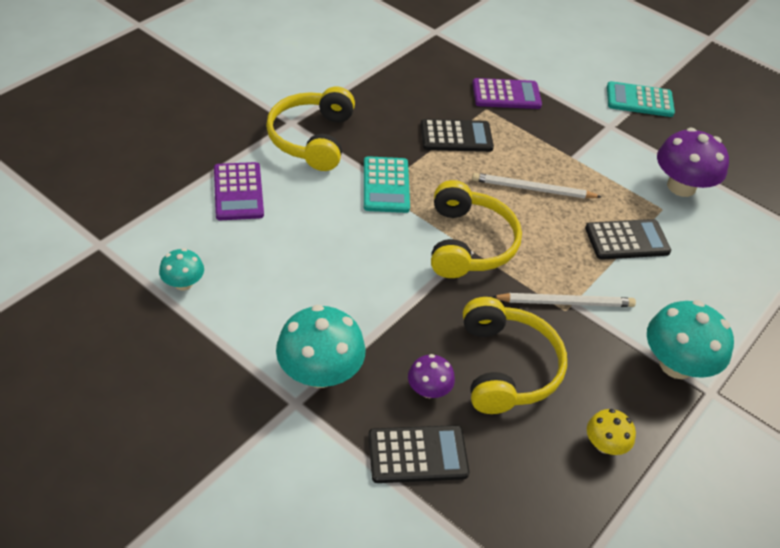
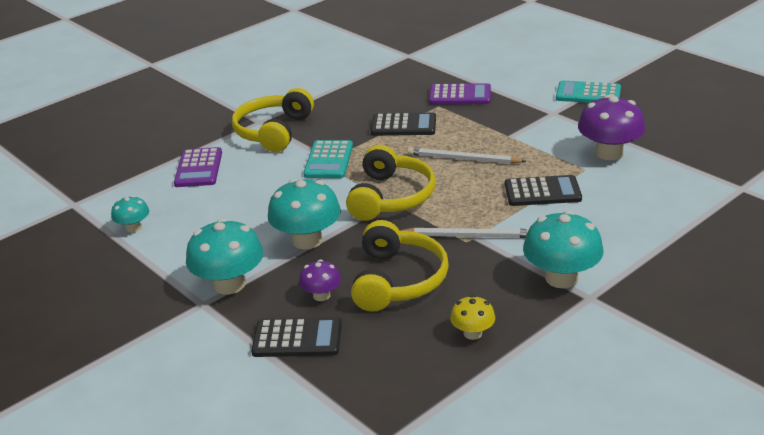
camera: 15 degrees right, 15 degrees down
(392, 306) = (307, 240): none -> turquoise mushroom

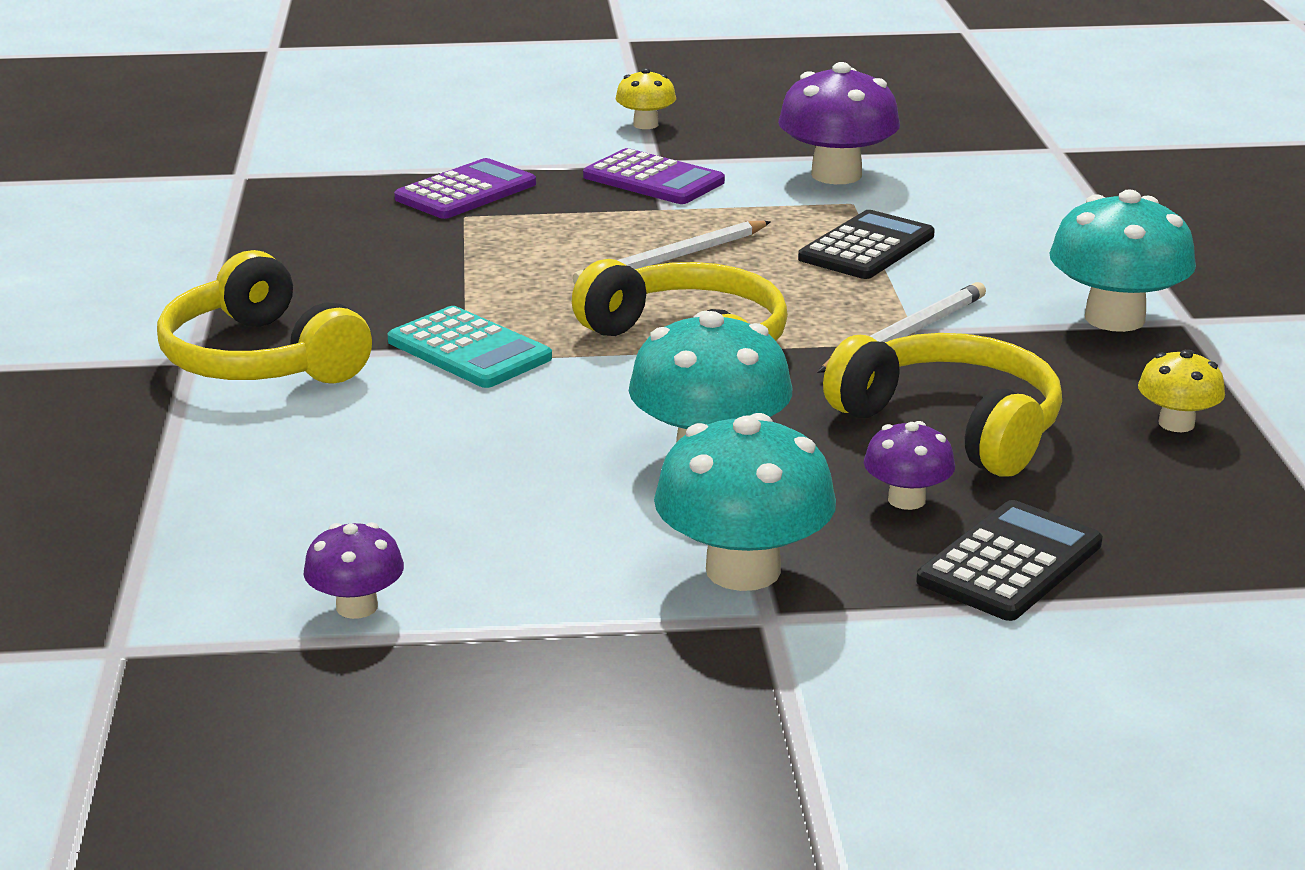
camera: 55 degrees left, 5 degrees down
(133, 228) = (357, 607): turquoise mushroom -> purple mushroom
(198, 168) = (250, 469): purple calculator -> purple calculator (653, 179)
(403, 126) = (475, 259): black calculator -> none
(588, 94) = (645, 125): turquoise calculator -> yellow mushroom

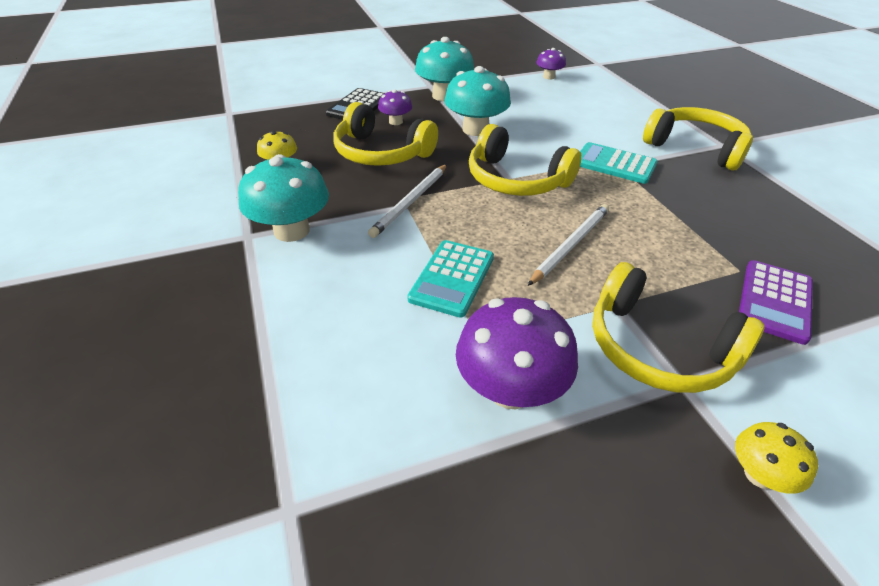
camera: 165 degrees right, 15 degrees up
(653, 179) = (658, 348): purple calculator -> yellow headphones
(867, 247) = (452, 278): black calculator -> turquoise calculator

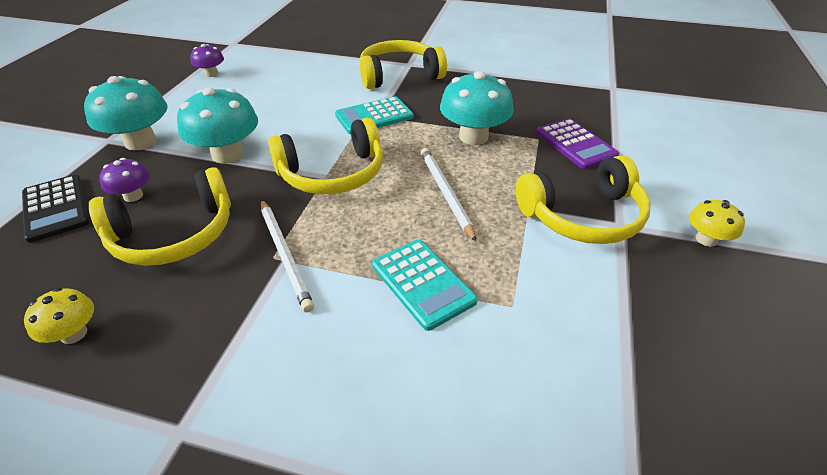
camera: 55 degrees left, 0 degrees up
(291, 231) = (221, 379): turquoise mushroom -> turquoise mushroom (473, 136)
(510, 389) = (576, 316): purple mushroom -> none

